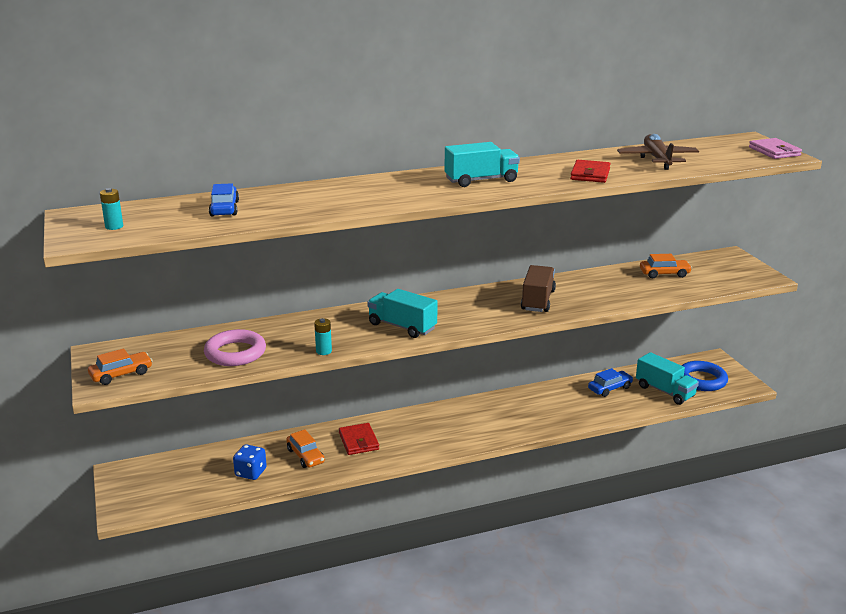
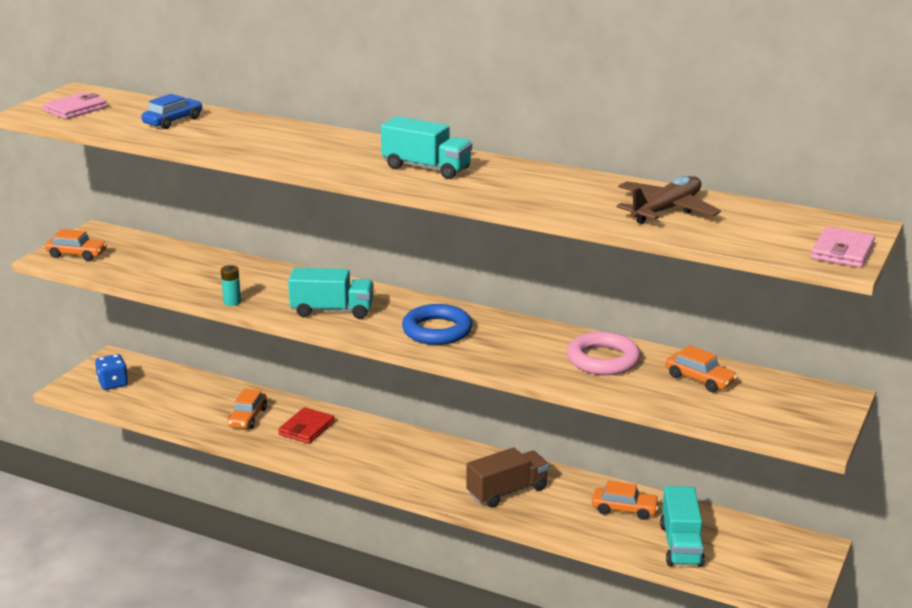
camera: 45 degrees right, 0 degrees up
(114, 226) = (75, 109): turquoise battery -> pink wallet
(235, 353) = (173, 273): pink ring -> pink ring (603, 360)
(251, 472) = (189, 408): blue dice -> blue dice (113, 383)
(402, 326) = (332, 311): turquoise truck -> turquoise truck turned 105 degrees clockwise
(538, 300) = (500, 344): brown truck -> brown truck (507, 491)
(590, 174) = (545, 199): red wallet -> none
(610, 388) = (624, 509): blue car -> orange car
(701, 380) = (750, 558): blue ring -> blue ring (437, 330)

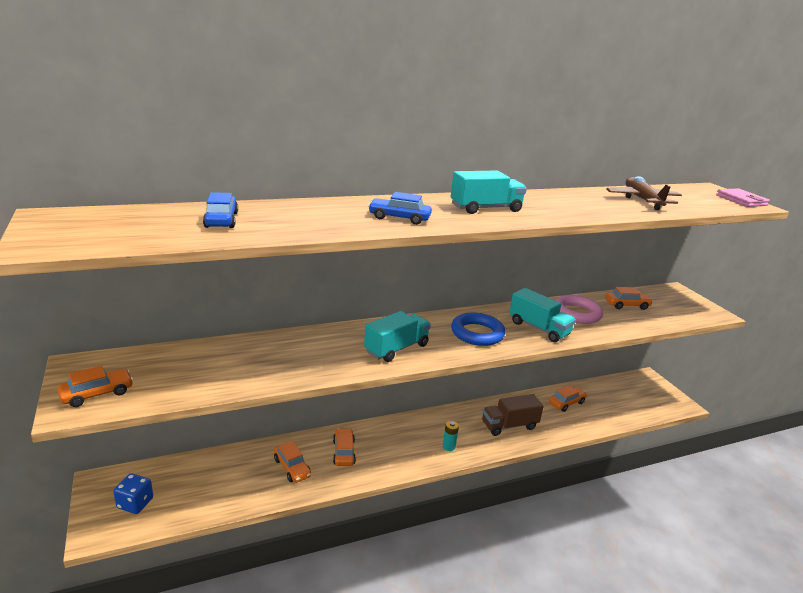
camera: 50 degrees left, 0 degrees up
(75, 109) = (90, 232): pink wallet -> none
(232, 302) = (319, 374): turquoise battery -> turquoise battery (448, 446)
(306, 428) = (343, 452): red wallet -> orange car
(313, 155) = (399, 218): none -> blue car
(507, 491) = (509, 425): brown truck -> brown truck turned 120 degrees counterclockwise
(681, 545) = (614, 408): turquoise truck -> turquoise truck (538, 328)

